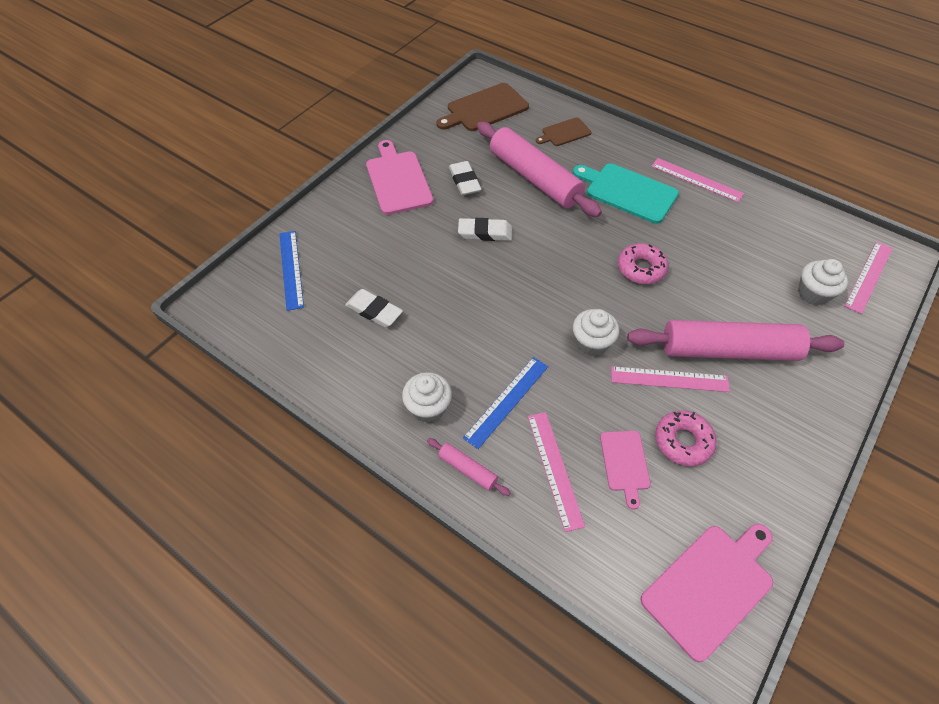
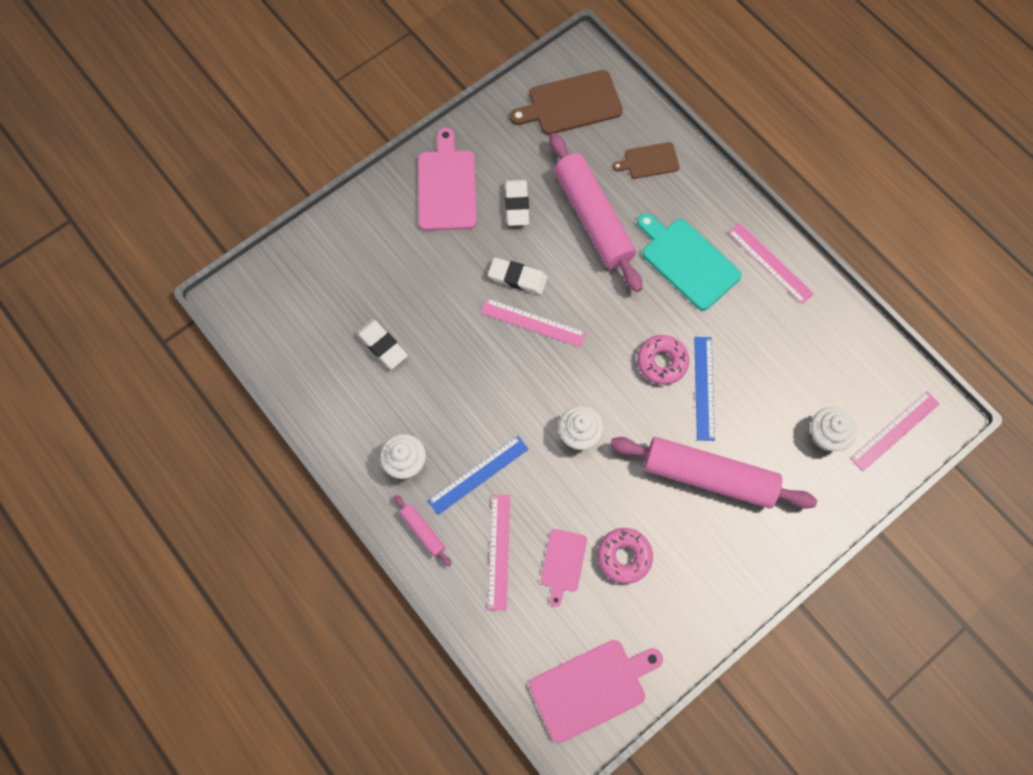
camera: 15 degrees right, 15 degrees up
(291, 269) = (313, 276): blue ruler -> blue ruler (704, 388)
(669, 379) = (638, 492): pink ruler -> pink ruler (533, 323)

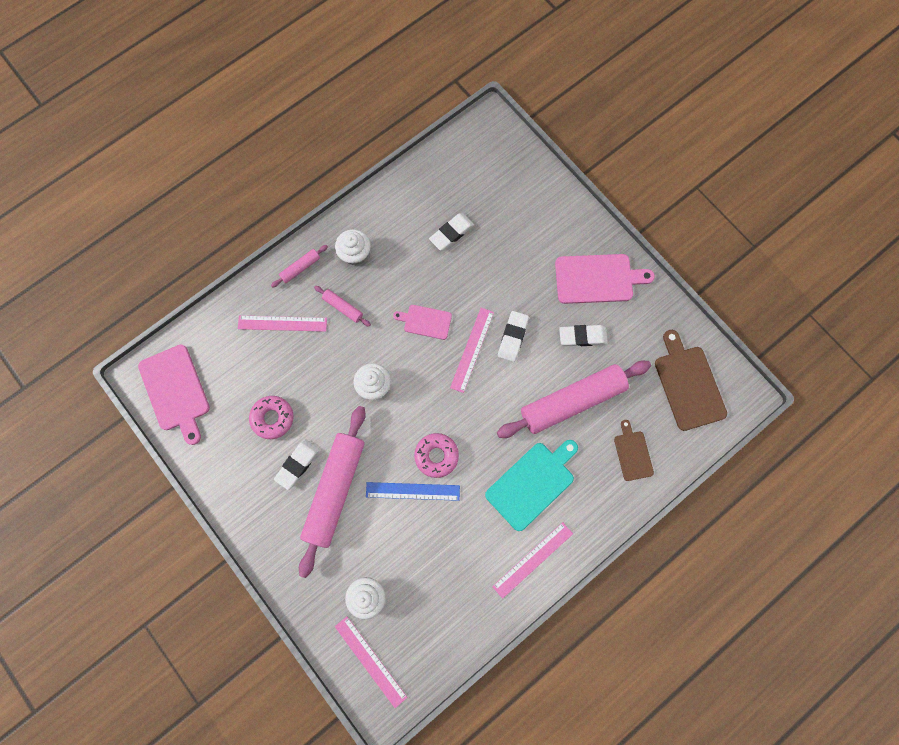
camera: 90 degrees right, 5 degrees up
(478, 475) = (343, 307): blue ruler -> pink rolling pin
(563, 563) = (270, 371): pink cutting board -> pink cutting board (425, 322)
(680, 522) = (297, 464): none -> white eraser

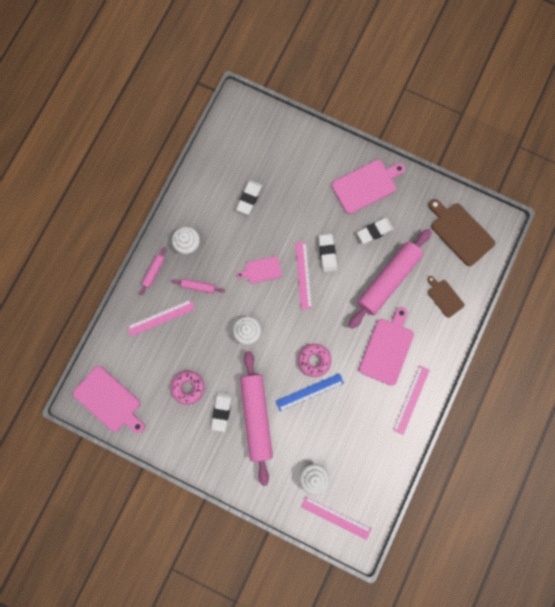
camera: 25 degrees left, 5 degrees up
(532, 483) = (387, 349): turquoise cutting board -> pink cutting board

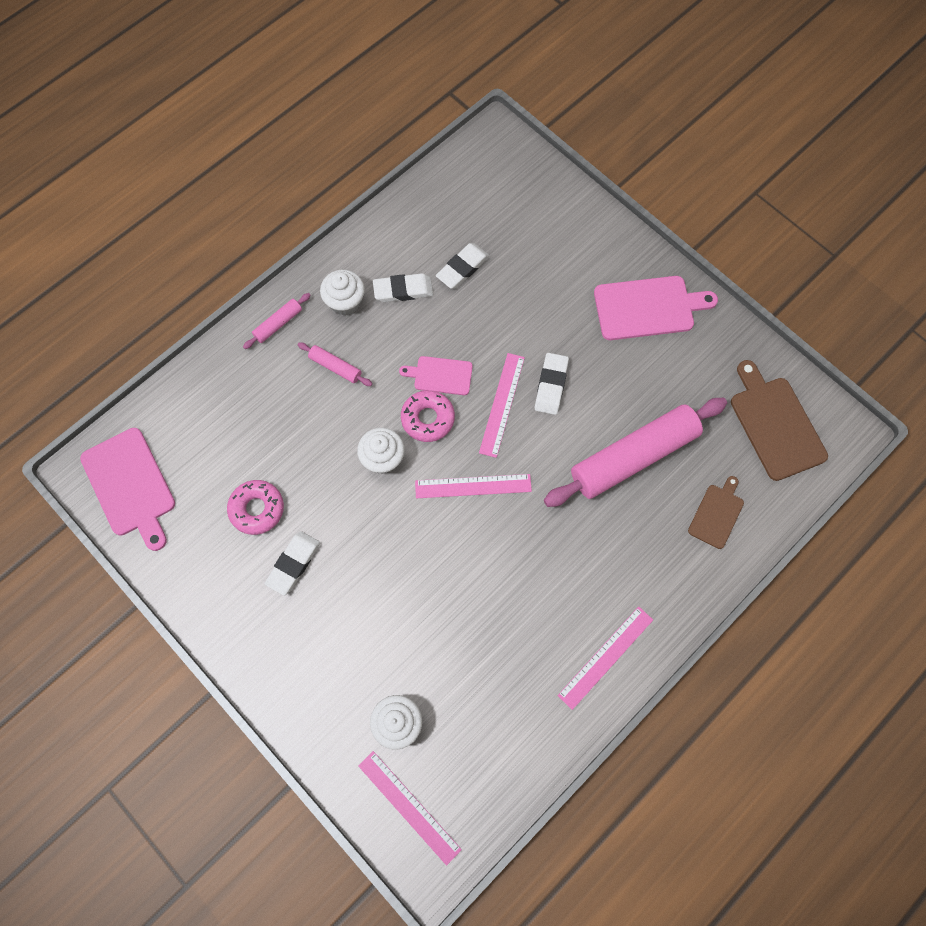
camera: 20 degrees right, 10 degrees down
(161, 318) = (260, 392): pink ruler -> pink ruler (473, 486)
(256, 416) = (344, 592): pink rolling pin -> none
(309, 392) = (444, 584): blue ruler -> none
(314, 360) = (470, 538): pink donut -> pink donut (428, 418)
(374, 231) = (637, 377): white eraser -> white eraser (403, 290)
(387, 349) = (594, 561): pink cutting board -> none
(444, 297) = (716, 514): brown cutting board -> brown cutting board turned 45 degrees clockwise

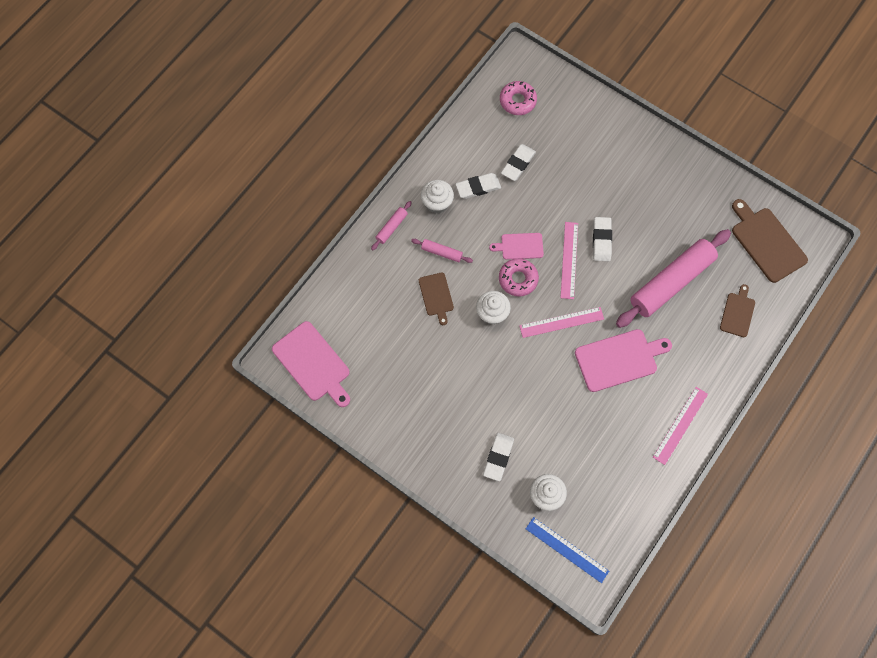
camera: 10 degrees left, 0 degrees up
(257, 509) = (410, 365): pink donut -> pink donut (517, 101)
(293, 564) = (446, 399): white eraser -> white eraser (498, 457)
(314, 423) = (436, 296): none -> brown cutting board
(409, 807) = (566, 550): pink ruler -> blue ruler
(647, 307) = (659, 172): pink cutting board -> pink cutting board (619, 359)

